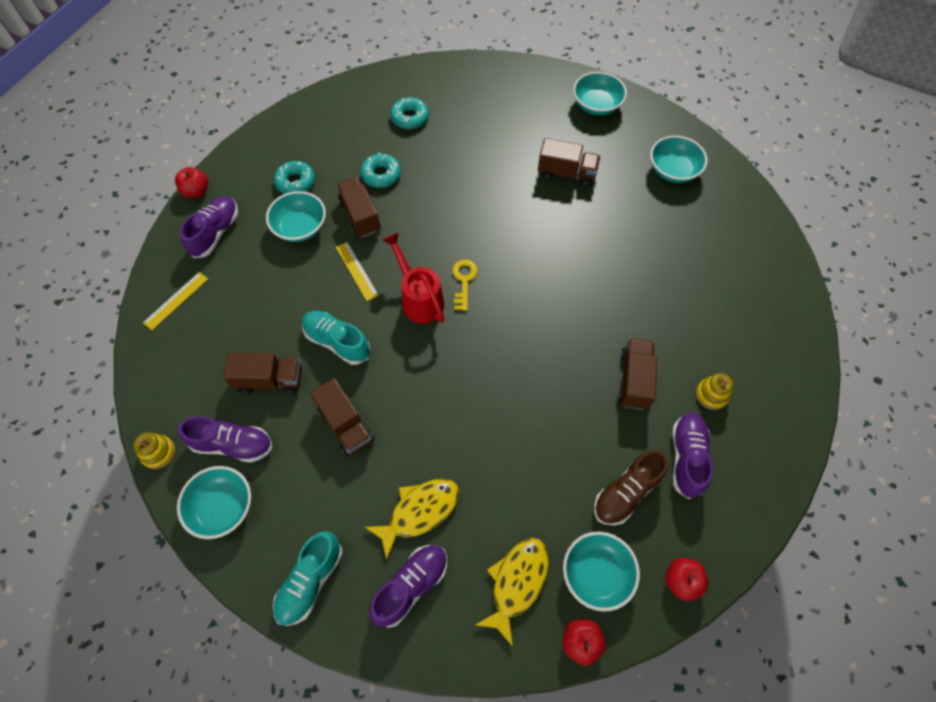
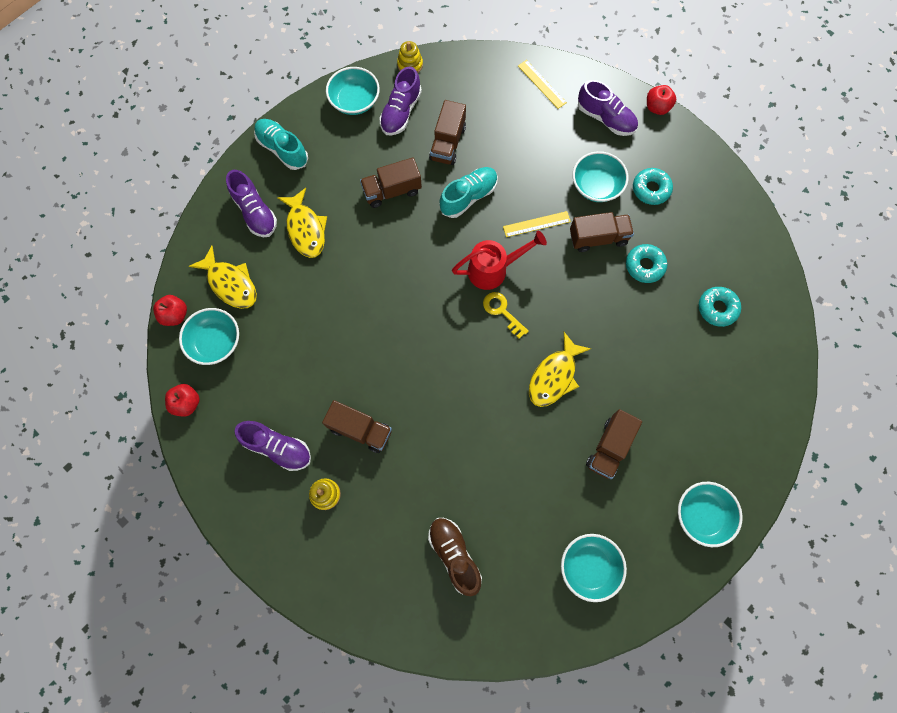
camera: 105 degrees right, 10 degrees up
(464, 281) = (502, 312): yellow key -> yellow key turned 150 degrees counterclockwise
(515, 225) = (554, 376): none -> yellow fish
(626, 492) = (267, 386): brown shoe -> brown shoe (454, 555)

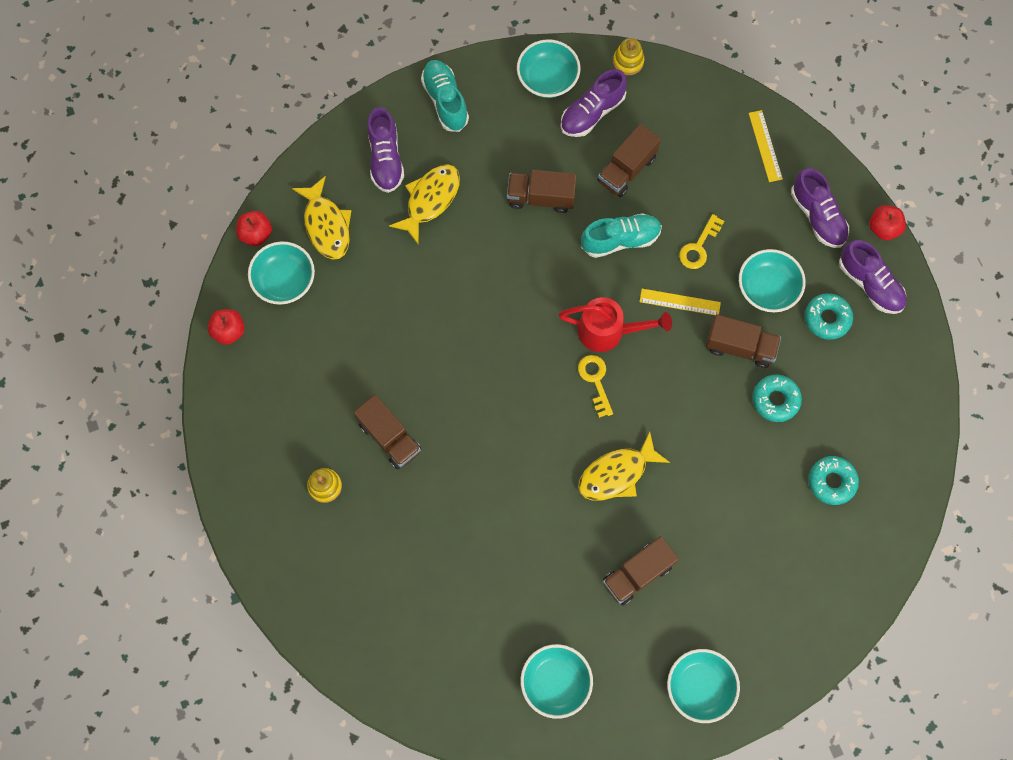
camera: 25 degrees right, 0 degrees up
(278, 447) = (299, 417): purple shoe -> purple shoe (870, 284)
(306, 229) = (430, 200): yellow fish -> yellow fish turned 150 degrees counterclockwise
(454, 555) = (425, 606): brown shoe -> none
(530, 177) = (699, 246): none -> yellow key

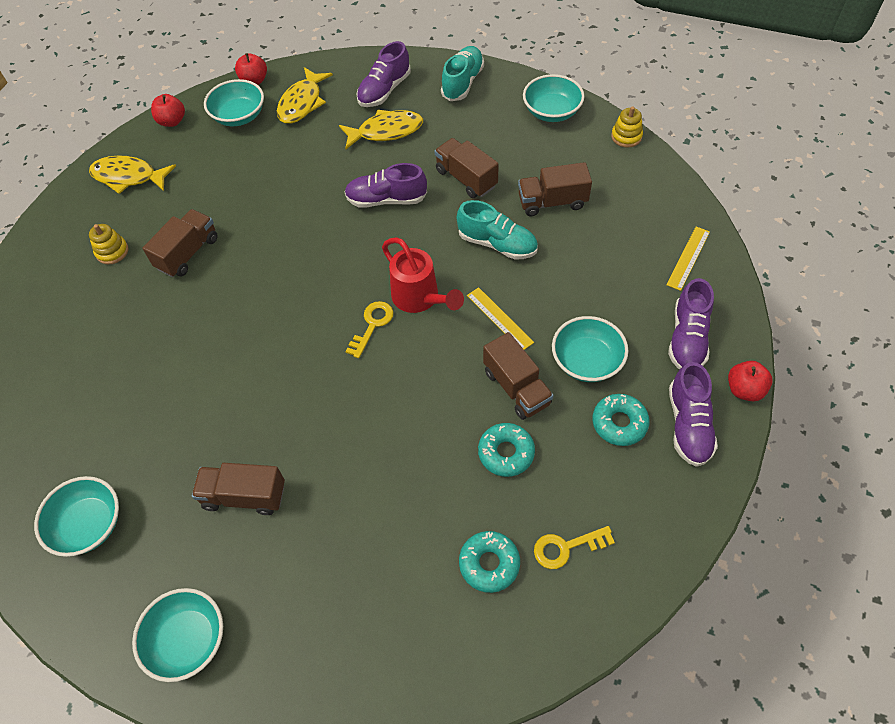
camera: 45 degrees right, 15 degrees down
(389, 437) = (188, 253): brown truck -> brown truck turned 150 degrees counterclockwise
(592, 112) = (563, 151): purple shoe -> purple shoe (386, 199)
(617, 473) = (314, 405): yellow fish -> yellow fish (128, 177)
(699, 246) = (557, 291): yellow key -> yellow key (566, 547)

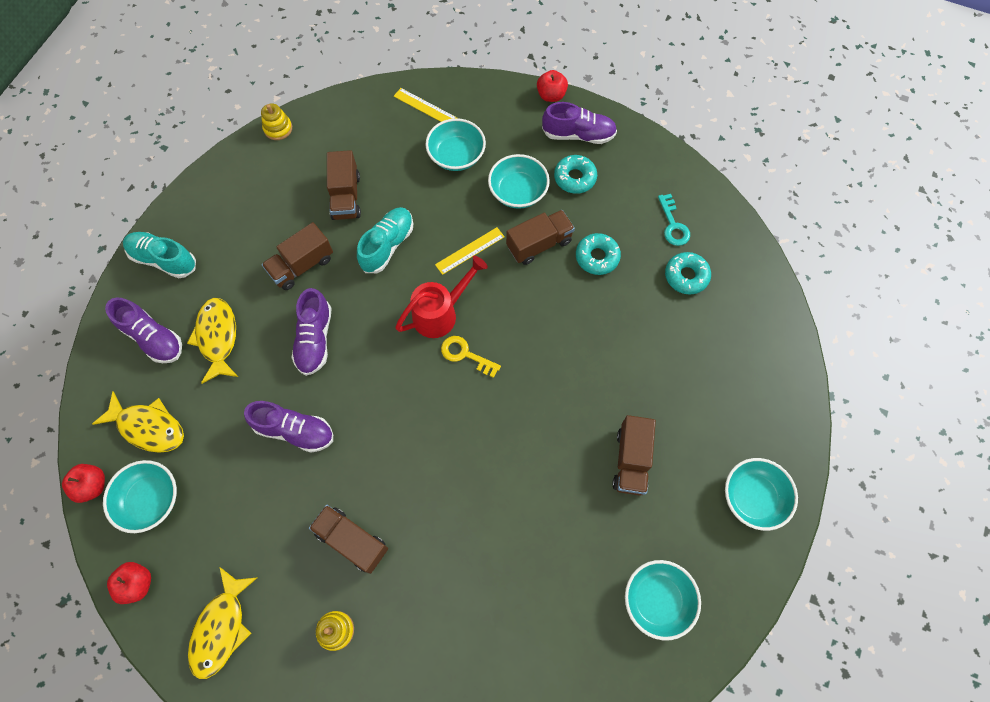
camera: 90 degrees left, 10 degrees up
(551, 112) = (229, 184): turquoise bowl -> turquoise bowl (456, 156)
(566, 547) = (673, 225): yellow key -> turquoise key
(687, 338) = (503, 122): purple shoe -> purple shoe (295, 430)

